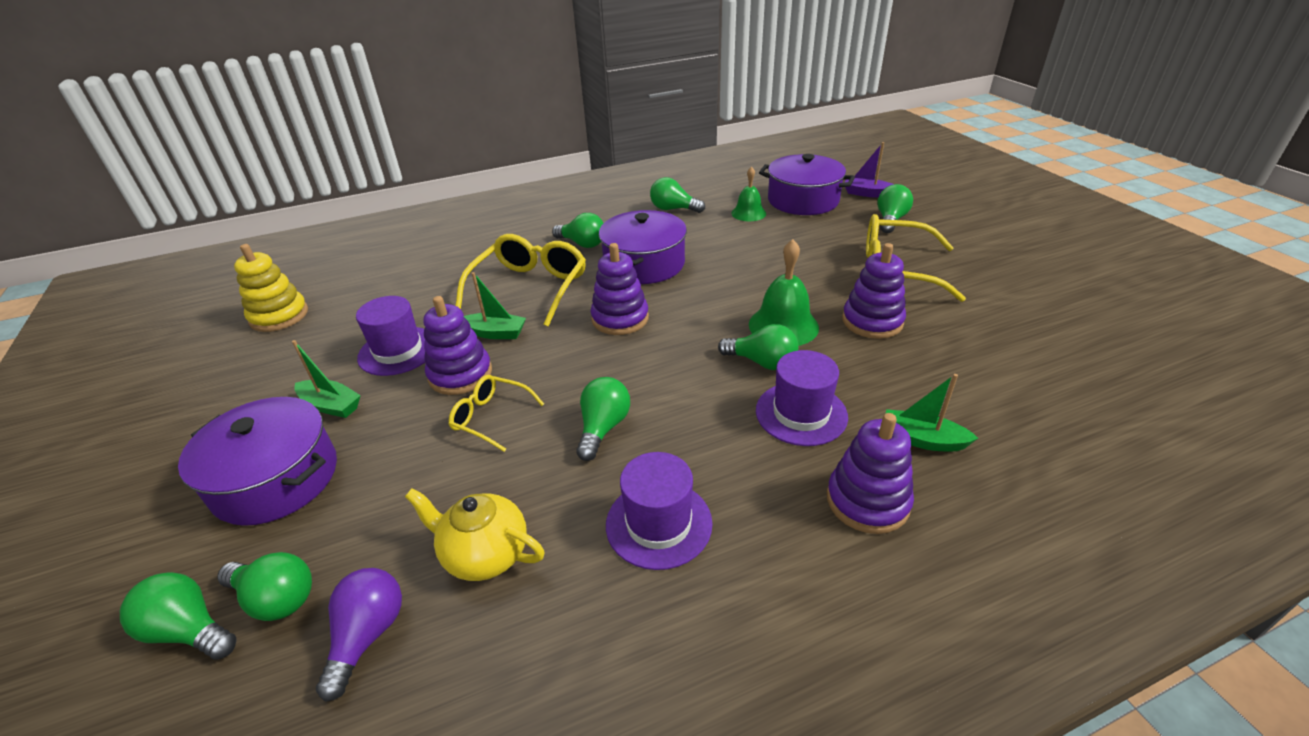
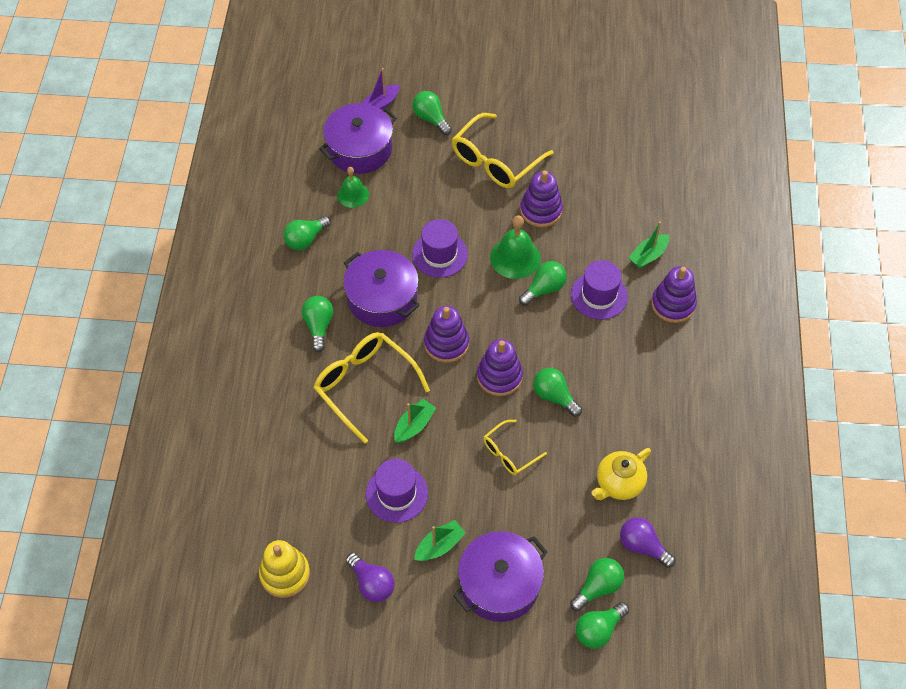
camera: 65 degrees left, 20 degrees up
(271, 373) = (372, 583): none -> purple light bulb
(460, 374) = (452, 460): purple stacking toy -> purple stacking toy (499, 376)
(582, 244) = (319, 326): green light bulb -> green light bulb turned 60 degrees counterclockwise
(659, 523) = (639, 399): purple hat -> purple hat (439, 254)

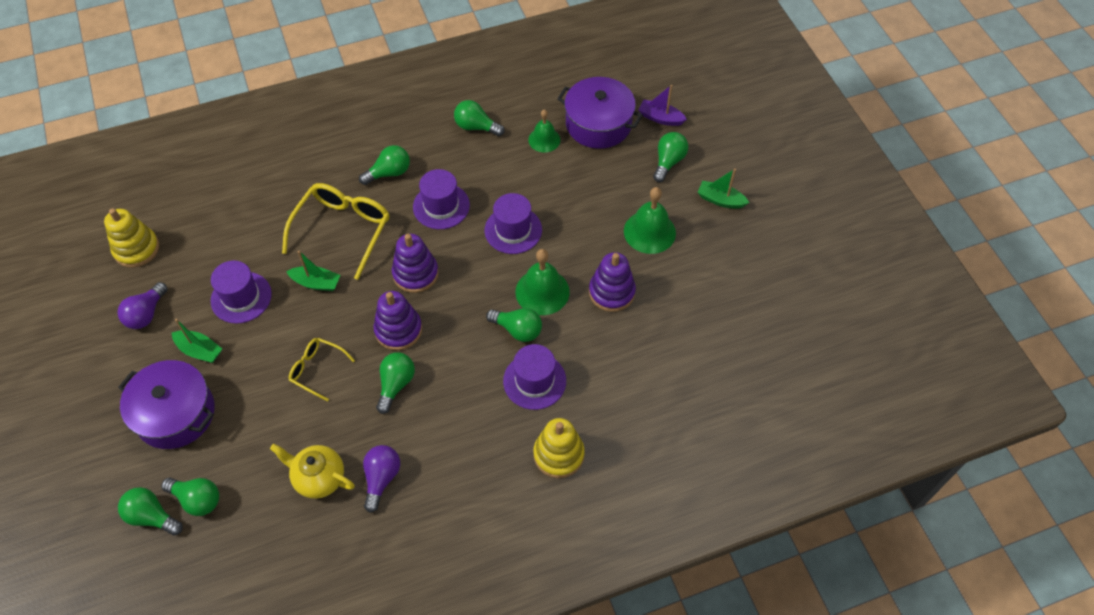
camera: 65 degrees right, 0 degrees up
(382, 298) = (441, 206): purple pot -> purple hat
(495, 161) = (649, 232): yellow glasses -> green bell
(642, 546) = (255, 525): purple light bulb -> purple light bulb (381, 478)
(648, 255) = (609, 409): green boat -> green boat (720, 200)
(673, 304) = (558, 454): purple stacking toy -> yellow stacking toy

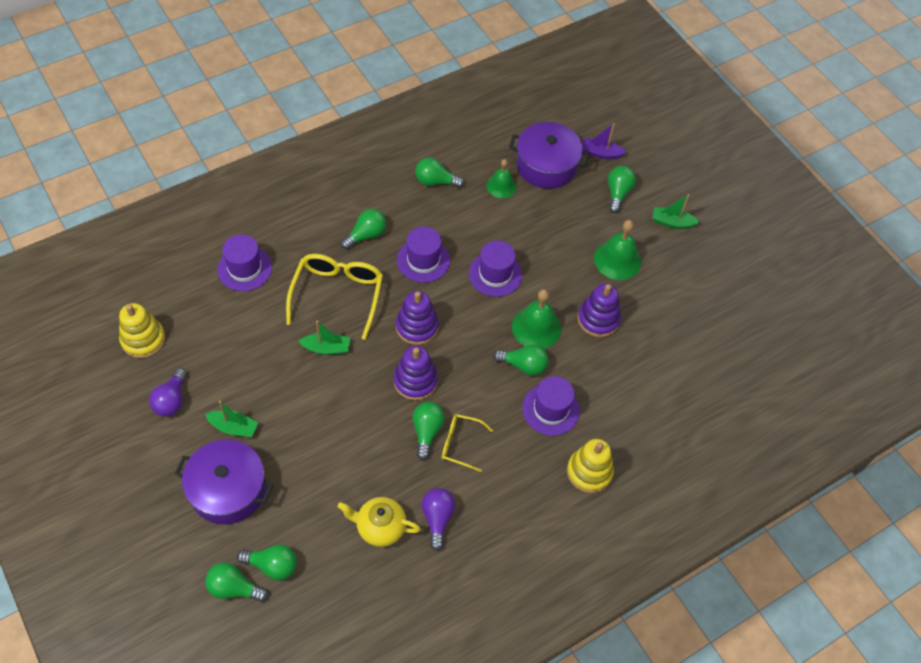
camera: 15 degrees left, 0 degrees up
(241, 297) = (259, 371): purple hat -> purple hat (245, 268)
(317, 369) = (350, 429): yellow glasses -> yellow glasses (460, 444)

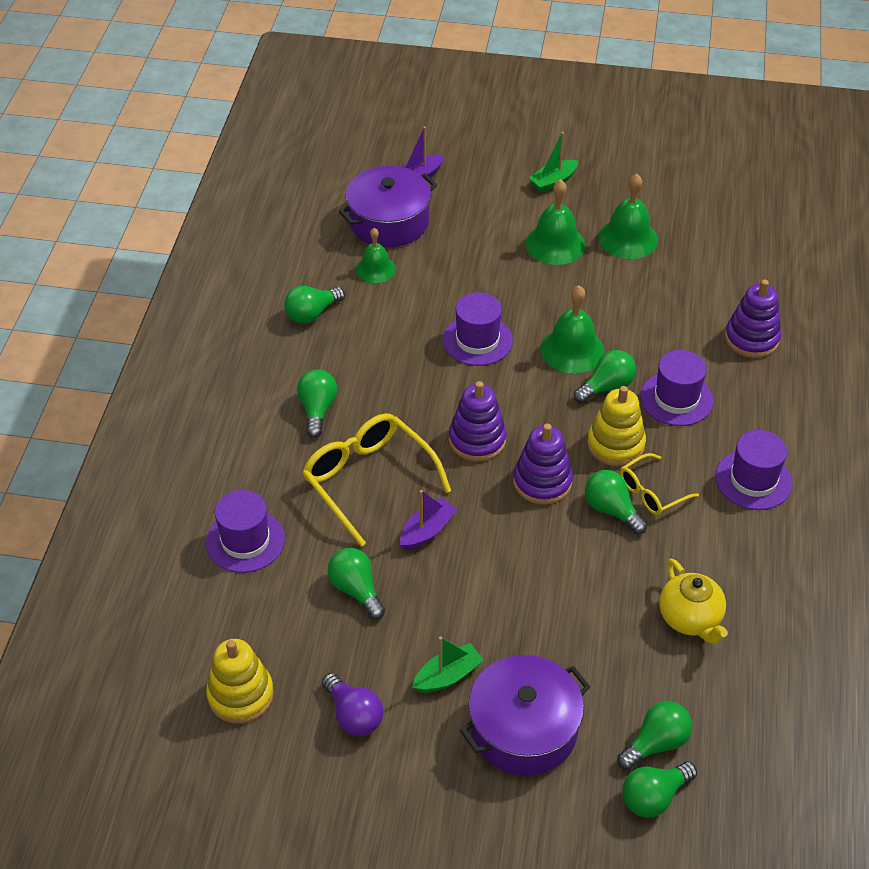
camera: 45 degrees left, 10 degrees down
(326, 348) = (427, 531): green boat -> purple boat
(380, 527) = (690, 619): yellow teapot -> yellow teapot turned 75 degrees counterclockwise
(423, 260) = (400, 384): purple hat -> purple hat (753, 480)
(437, 518) = (721, 564): purple light bulb -> none
(589, 472) = (771, 415): yellow stacking toy -> yellow stacking toy (615, 444)
(598, 319) = (608, 300): purple stacking toy -> purple stacking toy (751, 339)
(618, 193) = (479, 195): green light bulb -> green light bulb (356, 590)
(664, 294) = (628, 238): none -> green bell

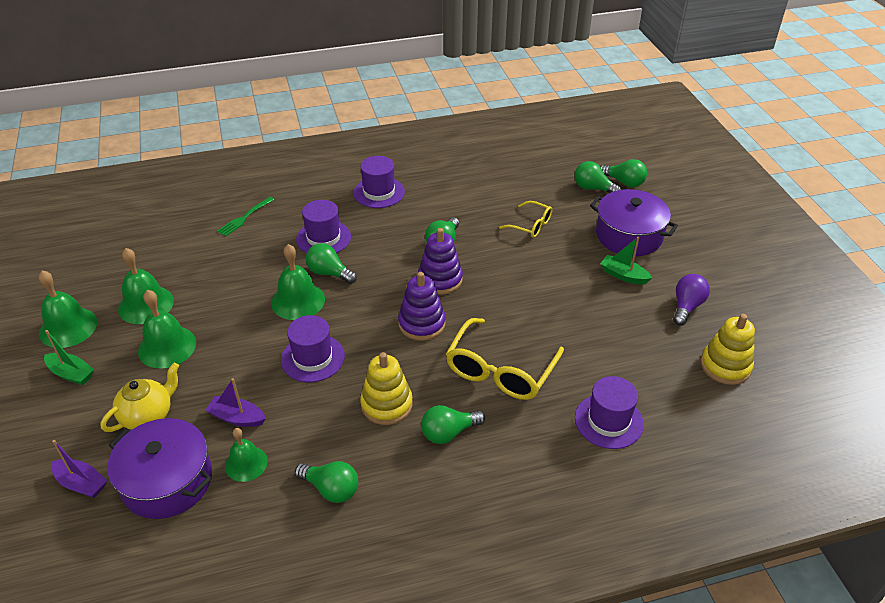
camera: 115 degrees left, 5 degrees down
(356, 590) = (599, 340): green light bulb -> none
(427, 531) = (523, 322): purple boat -> purple boat (237, 418)
(615, 444) = (384, 255): yellow stacking toy -> yellow stacking toy (386, 404)
(621, 185) = (68, 327): none -> green bell
(651, 492) = (416, 230): yellow glasses -> yellow glasses (531, 225)
(690, 619) = (503, 194): yellow teapot -> yellow teapot (148, 415)
(751, 339) = (244, 217): purple stacking toy -> green fork

